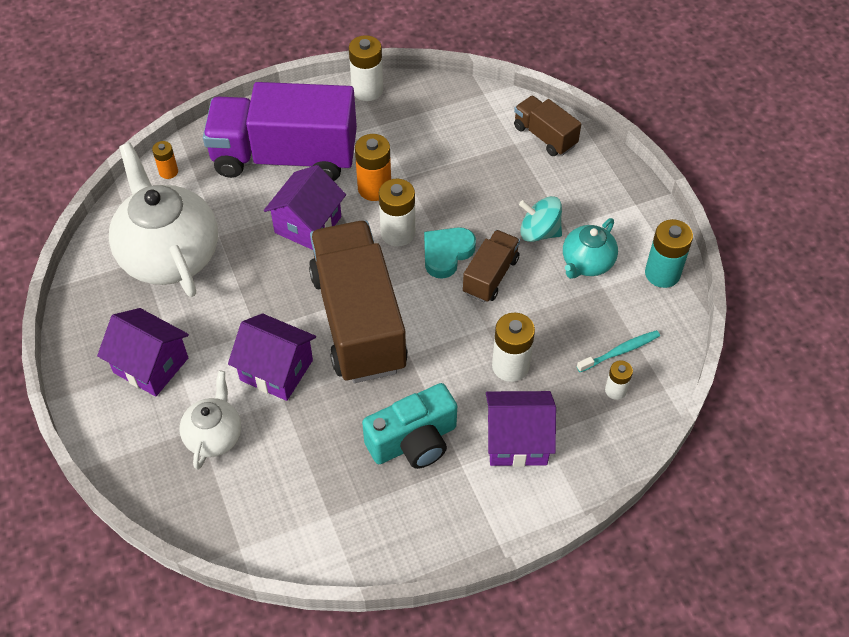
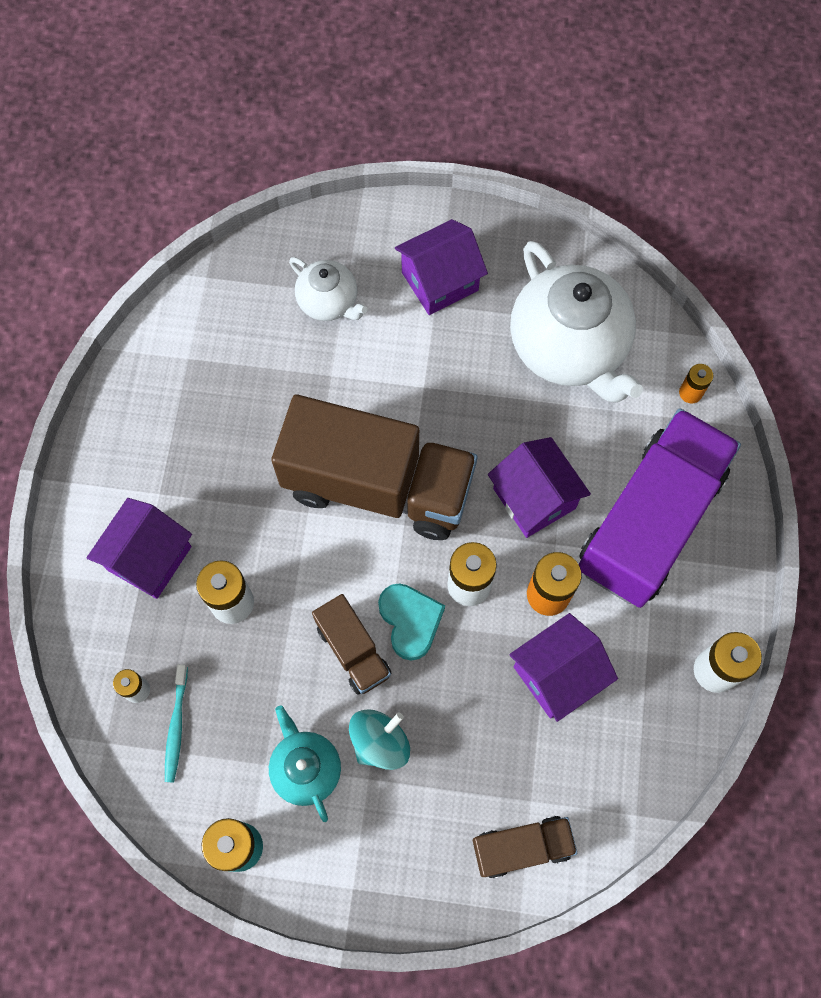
camera: 120 degrees right, 15 degrees up
(169, 255) = (568, 348): white teapot -> white teapot turned 60 degrees clockwise
(276, 370) = (366, 384): purple house -> purple house (557, 674)
(413, 441) = (211, 465): turquoise camera -> none

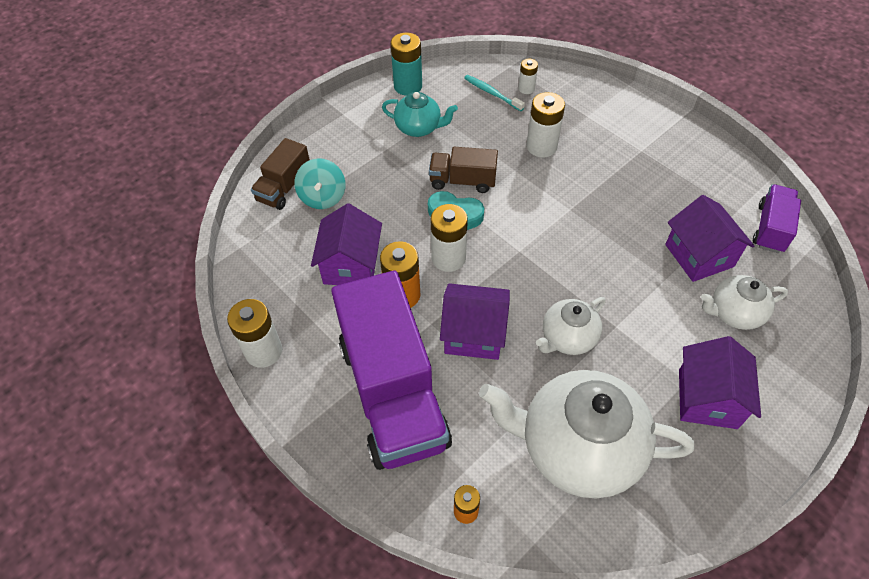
camera: 130 degrees right, 15 degrees down
(149, 558) = (601, 127): purple house -> purple house (699, 255)
(191, 318) = (770, 228): none -> purple truck
(377, 486) = (559, 253): brown truck -> none
(380, 742) = (400, 163): turquoise spinning top -> turquoise spinning top (323, 197)
(470, 418) = (567, 338): none -> white teapot

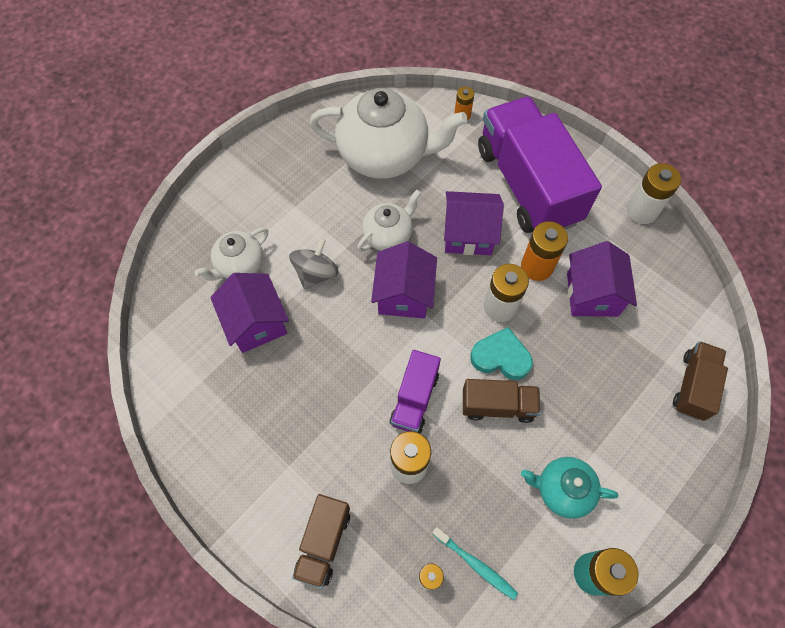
camera: 175 degrees right, 10 degrees up
(323, 197) = (646, 374): turquoise spinning top -> none
(606, 107) = (323, 542): none -> brown truck
(646, 300) = (316, 273): none -> grey spinning top
(707, 398) = (281, 193): purple house -> purple house (404, 294)
(734, 313) = (239, 265): white teapot -> white teapot turned 150 degrees clockwise
(770, 228) = (174, 359): purple truck -> purple truck (414, 398)

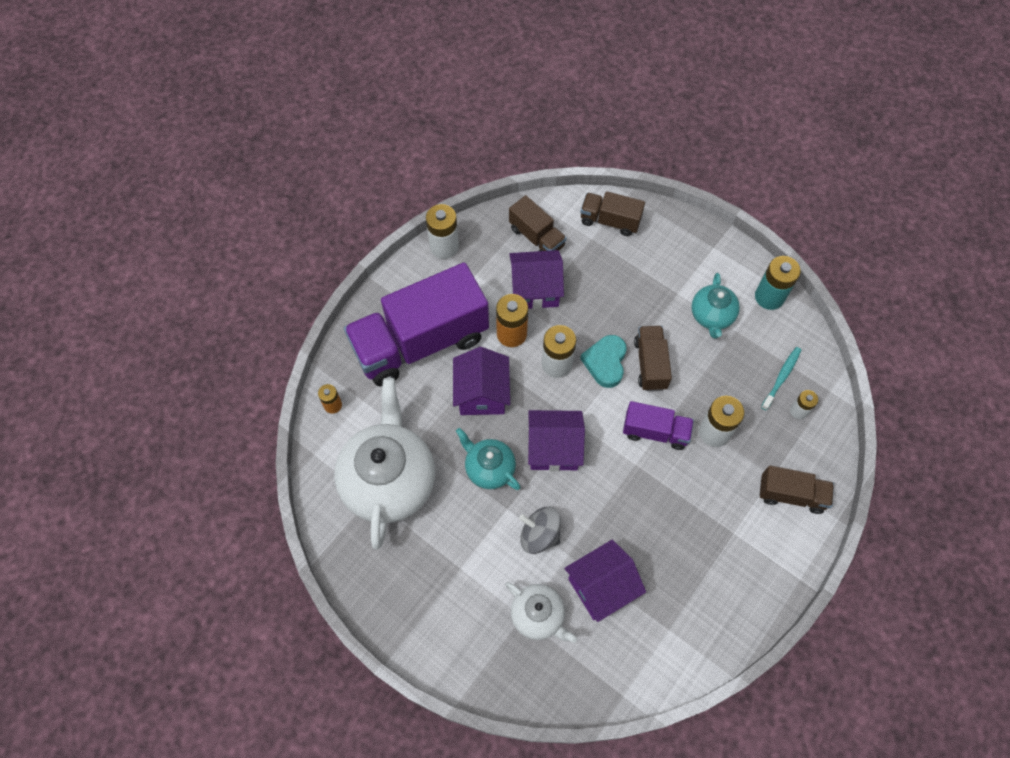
camera: 95 degrees left, 0 degrees up
(388, 235) = (489, 468): white teapot -> turquoise teapot
(662, 302) = (536, 237): none -> brown truck

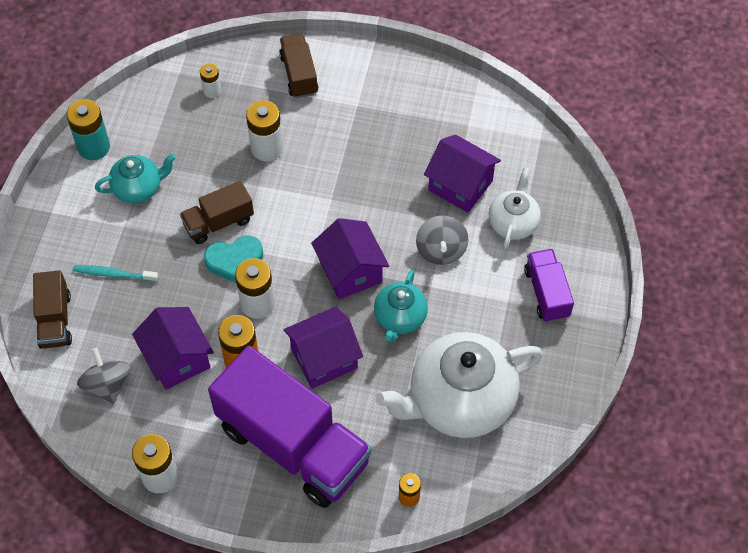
camera: 115 degrees left, 5 degrees down
(536, 237) = (107, 384): brown truck -> grey spinning top
(655, 432) = (290, 194): purple truck -> purple truck (546, 293)
(781, 378) = (183, 113): turquoise toothbrush -> turquoise toothbrush (114, 274)

